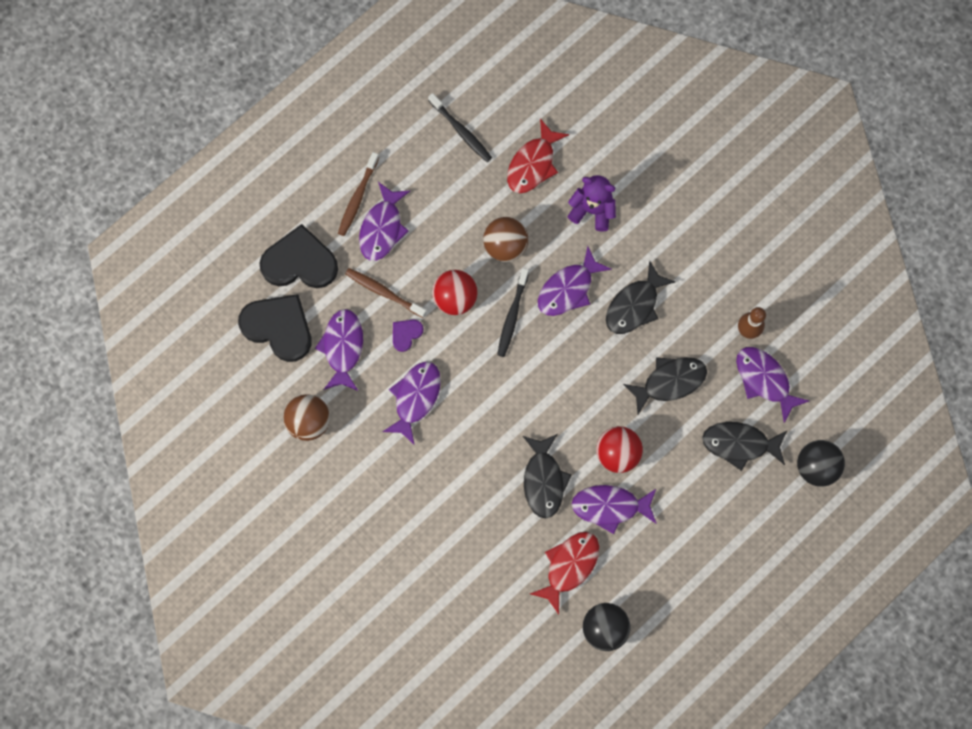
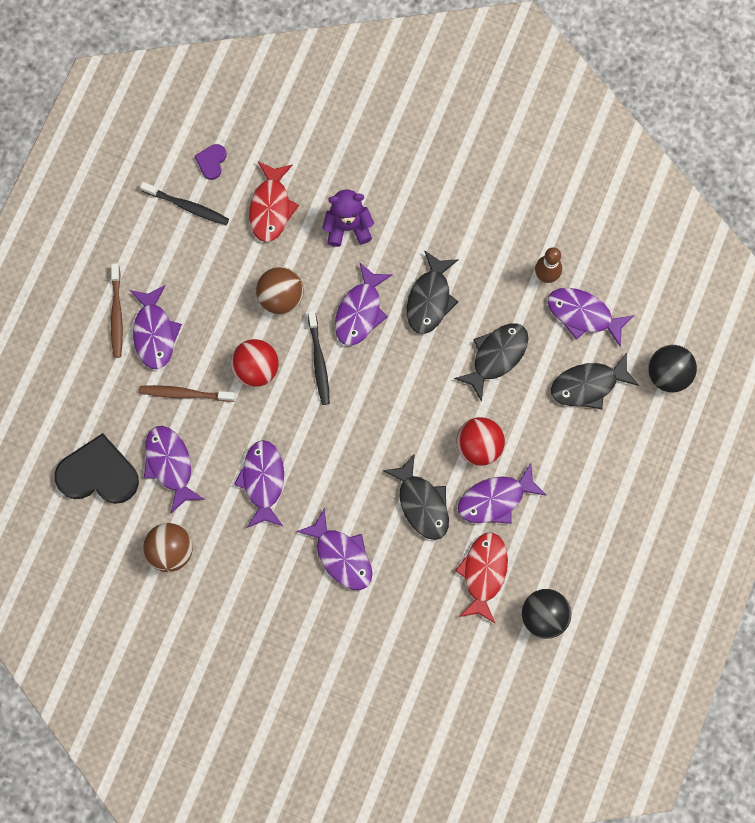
camera: 25 degrees left, 0 degrees up
(300, 262) = (89, 401): black heart -> none
(406, 334) = (225, 424): purple heart -> purple heart (211, 162)
(453, 494) = (341, 556): none -> purple fish

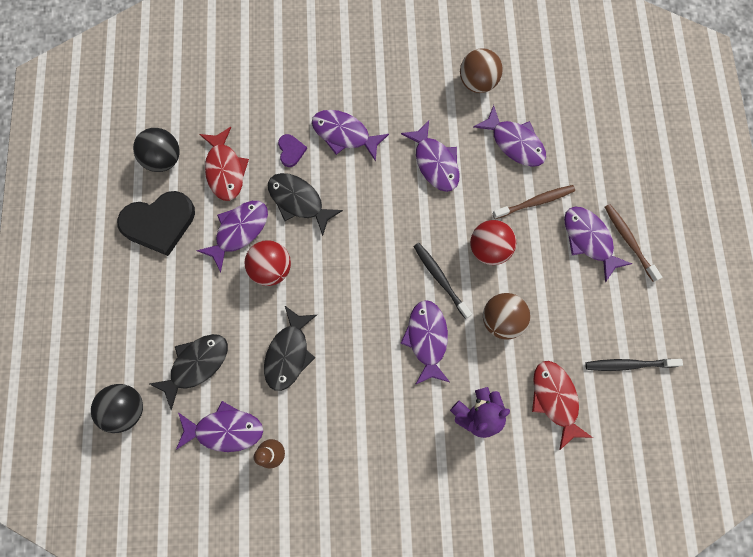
camera: 155 degrees right, 0 degrees up
(98, 473) = (565, 112): black heart -> black heart (159, 223)
(211, 162) = (632, 418): purple heart -> purple heart (291, 151)
(430, 299) = (371, 379): black fish -> none

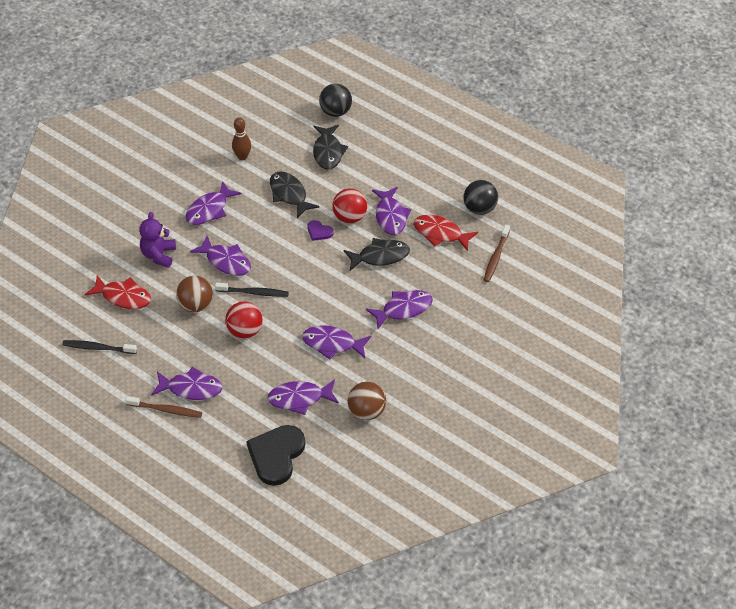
camera: 130 degrees right, 25 degrees down
(159, 223) = (436, 183): black heart -> black heart (276, 455)
(225, 429) = (278, 144): purple fish -> purple fish (209, 210)
(291, 151) = (420, 274): purple heart -> purple heart (319, 232)
(534, 202) = (247, 378): brown toothbrush -> brown toothbrush (496, 257)
(629, 364) = (98, 348): black toothbrush -> black toothbrush turned 120 degrees counterclockwise

